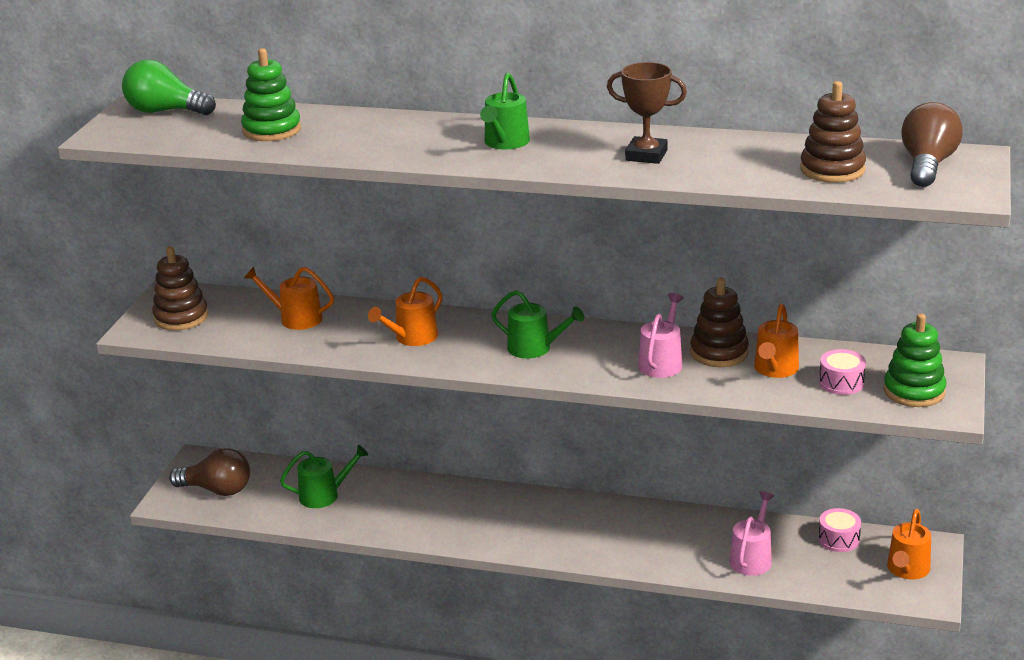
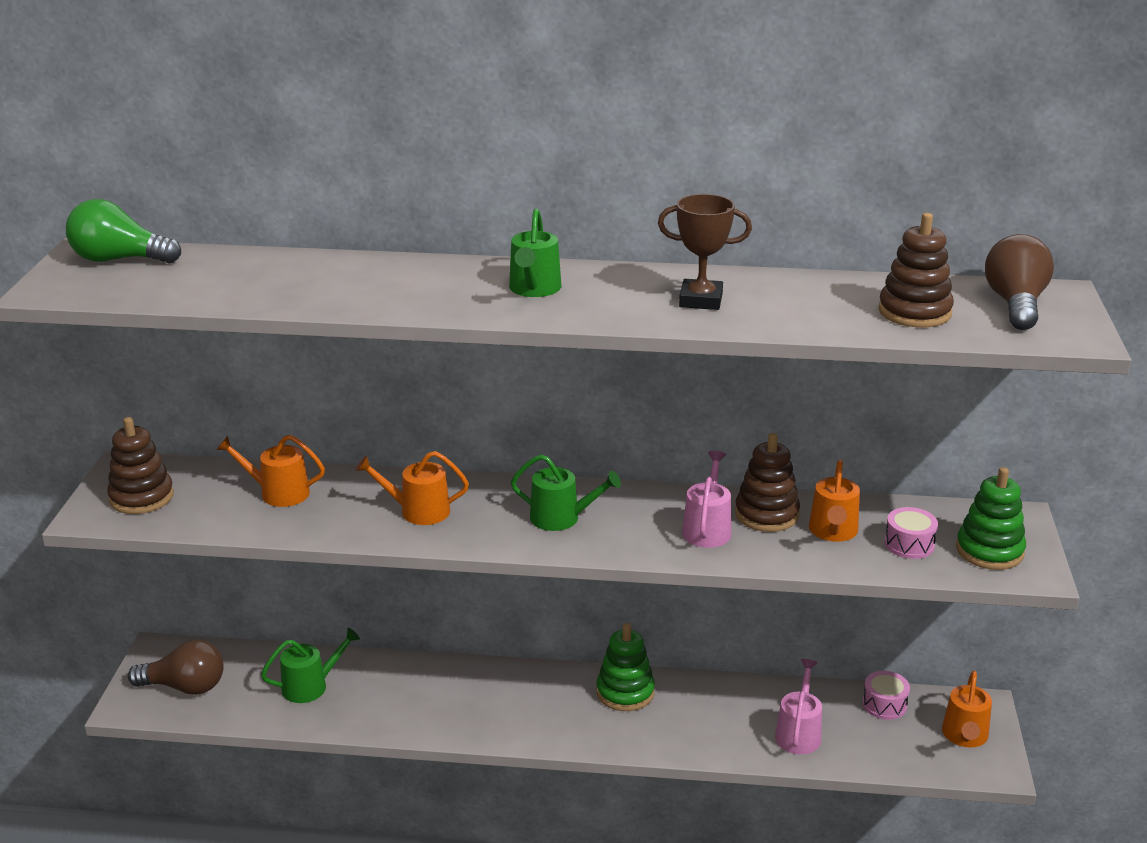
camera: 10 degrees left, 0 degrees up
(272, 130) = (253, 280): green stacking toy -> green stacking toy (625, 692)
(412, 338) = (418, 511): orange watering can -> orange watering can turned 60 degrees clockwise

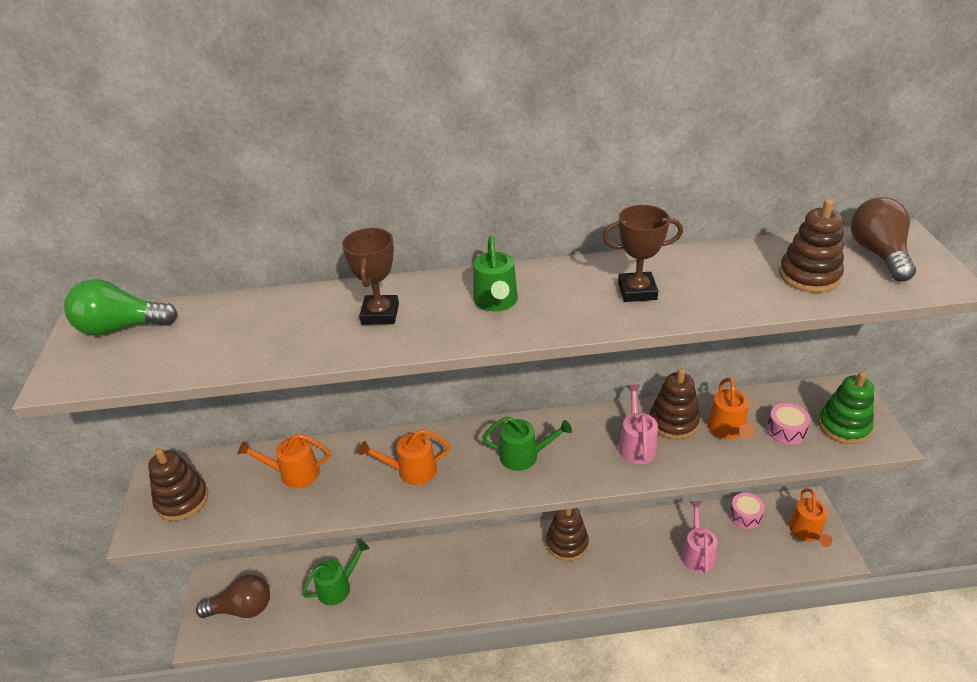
camera: 10 degrees left, 10 degrees up
(399, 283) = (380, 314): none -> brown trophy
(625, 692) = (567, 543): green stacking toy -> brown stacking toy

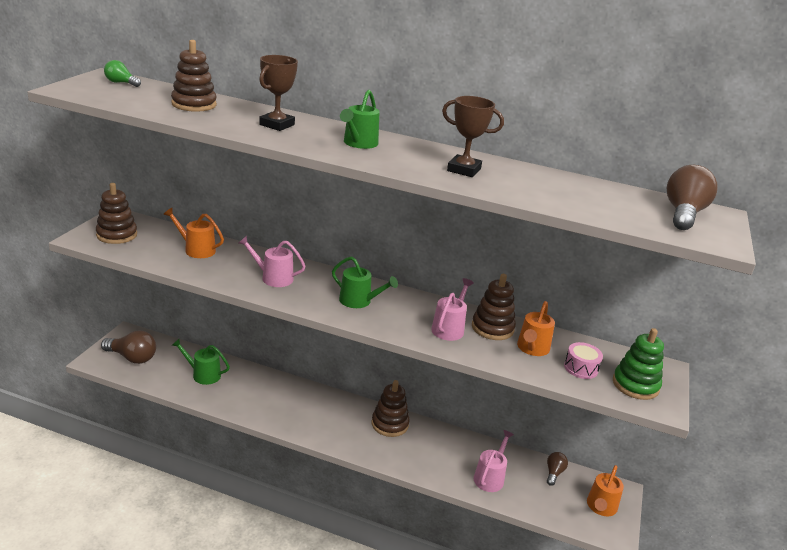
camera: 20 degrees right, 10 degrees down
(121, 327) = (121, 83): green light bulb -> green light bulb, size x0.56
(338, 587) = (203, 374): green watering can -> green watering can turned 150 degrees counterclockwise
(412, 470) = (273, 278): orange watering can -> pink watering can
(745, 516) = (554, 473): pink drum -> brown light bulb
(809, 276) = (608, 204): brown stacking toy -> brown stacking toy (194, 104)

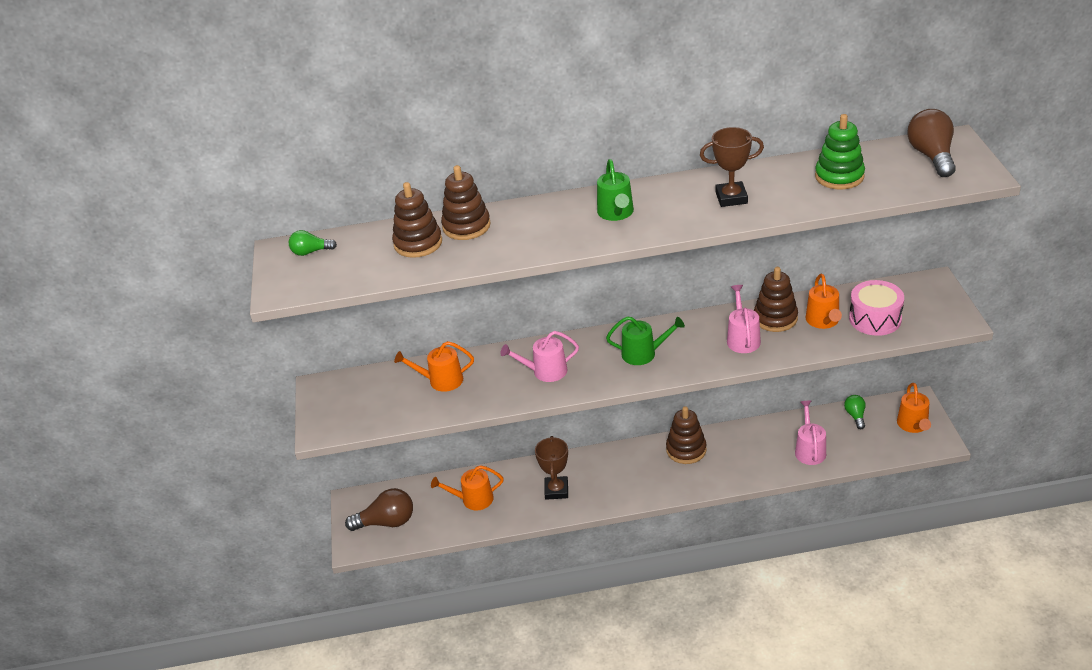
camera: 20 degrees left, 10 degrees up
(117, 235) = (347, 407): brown stacking toy -> brown stacking toy (466, 226)
(203, 374) = (473, 499): green watering can -> orange watering can
(277, 125) = (522, 228): brown trophy -> brown trophy (556, 490)
(554, 473) = (855, 416): brown light bulb -> green light bulb
(581, 368) = (875, 319): pink drum -> pink drum, size x1.55
(635, 385) = (926, 311): green stacking toy -> green stacking toy (839, 176)

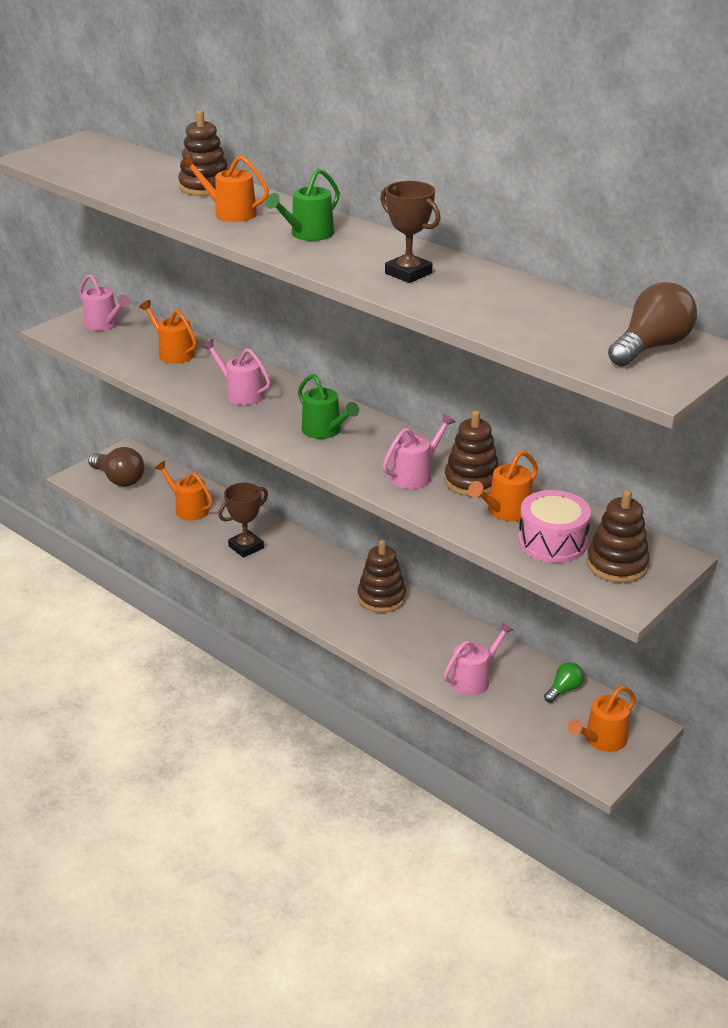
camera: 45 degrees right, 5 degrees down
(311, 252) = (96, 150): green light bulb -> none
(346, 399) = (104, 324): none -> pink watering can
(418, 243) = (156, 179): brown stacking toy -> brown stacking toy (617, 565)
(533, 232) = (230, 213): none -> orange watering can
(839, 176) = (529, 311): green stacking toy -> none

